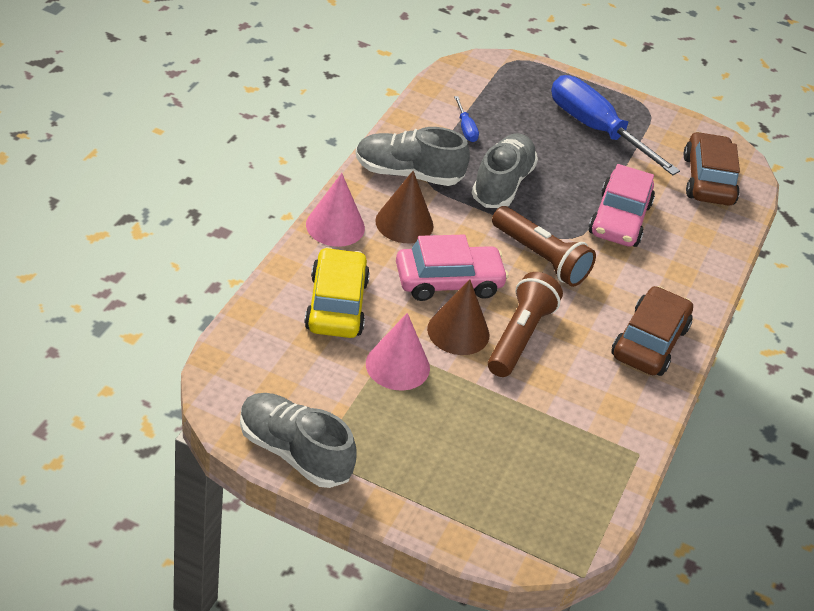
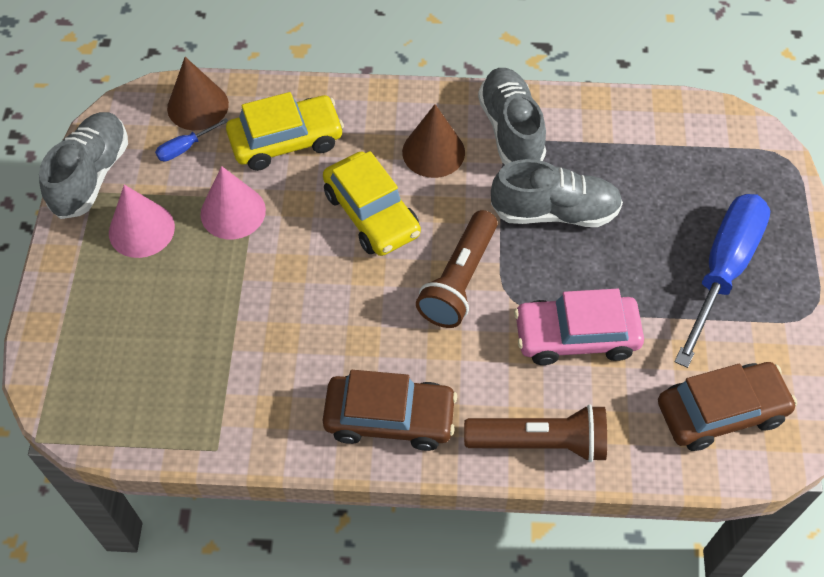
camera: 75 degrees right, 15 degrees up
(335, 226) = (392, 103): pink cone -> pink cone (141, 229)
(448, 281) = (372, 213): pink car -> yellow car
(458, 331) = (305, 244): brown cone -> brown cone (198, 106)
(466, 129) = (622, 153): blue screwdriver -> blue screwdriver (184, 148)
(519, 336) = (328, 296): brown flashlight -> brown flashlight (540, 442)

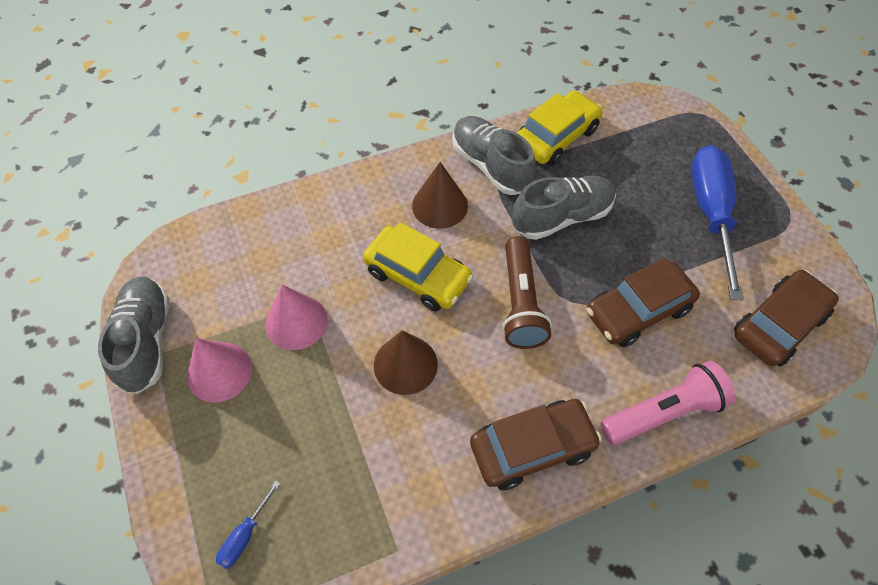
camera: 25 degrees left, 0 degrees up
(184, 148) = (223, 282): blue screwdriver -> blue screwdriver (244, 536)
(198, 106) = (216, 241): brown cone -> brown cone (405, 364)
(286, 141) = (311, 242): yellow car -> yellow car (556, 137)
(540, 442) = (664, 412): brown flashlight -> pink flashlight
(576, 336) = (638, 311): pink car -> brown car

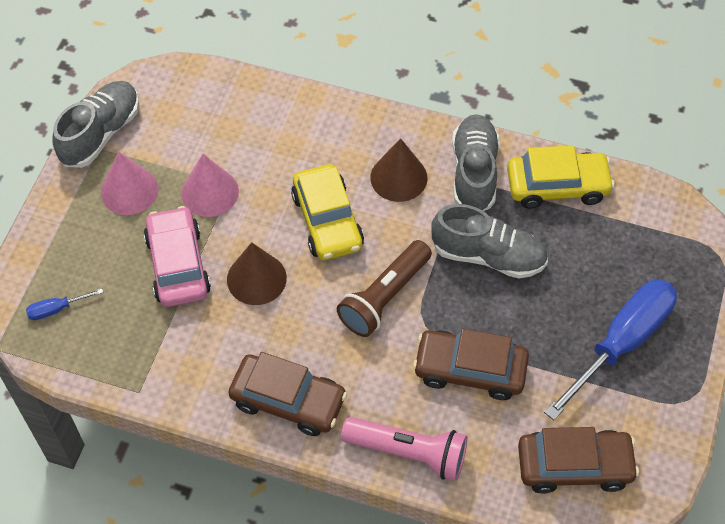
camera: 40 degrees right, 0 degrees up
(325, 404) = (178, 265): none -> pink car

